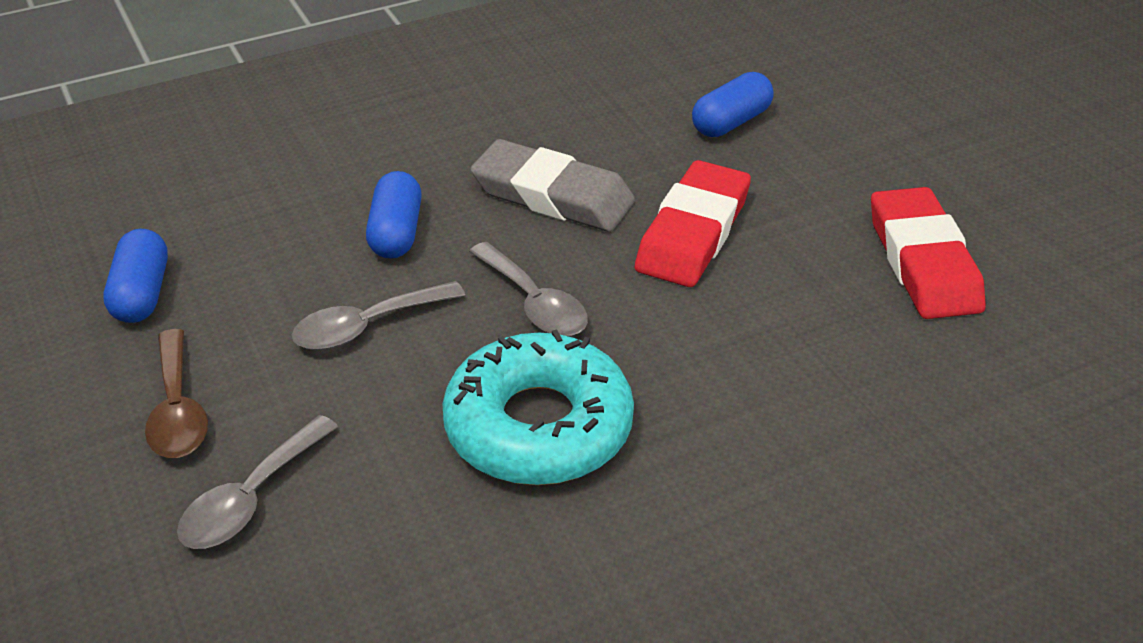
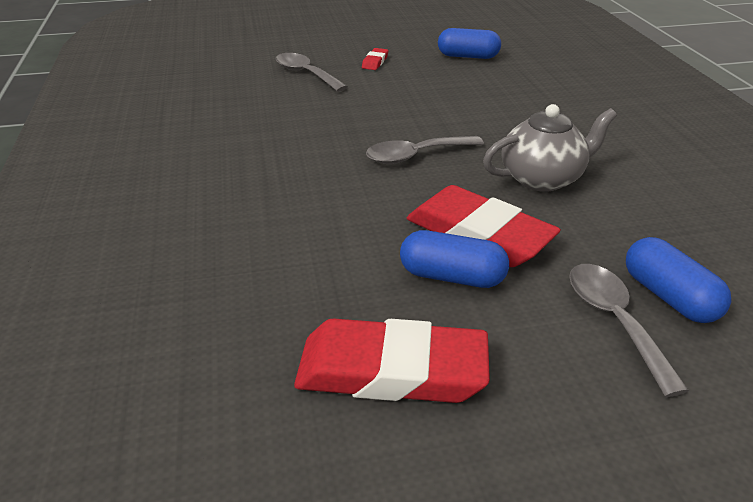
camera: 105 degrees right, 5 degrees down
(177, 410) = (375, 62): brown spoon -> red eraser
(366, 326) = (416, 105): grey spoon -> grey spoon (614, 320)
(396, 232) = (507, 119): blue capsule -> blue capsule (452, 277)
(538, 426) = (302, 143): turquoise donut -> none
(552, 195) = (542, 178): grey eraser -> grey teapot

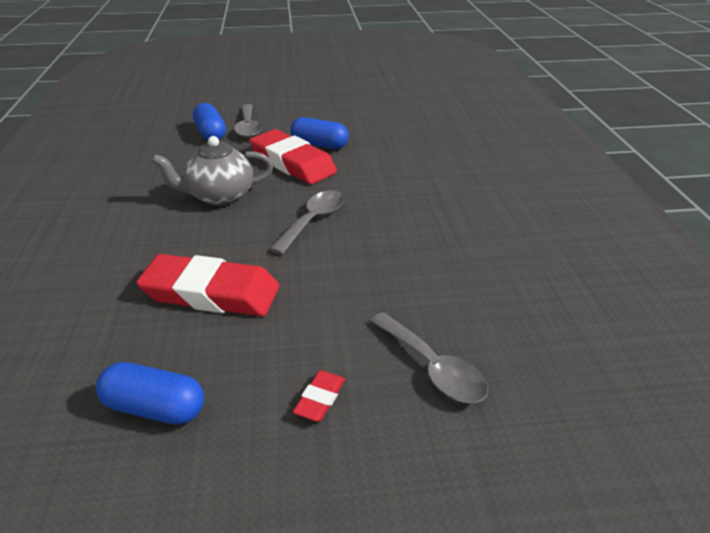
camera: 175 degrees left, 0 degrees up
(391, 370) = (360, 118): red eraser -> red eraser (211, 293)
(415, 156) = (313, 221): grey spoon -> grey spoon turned 45 degrees counterclockwise

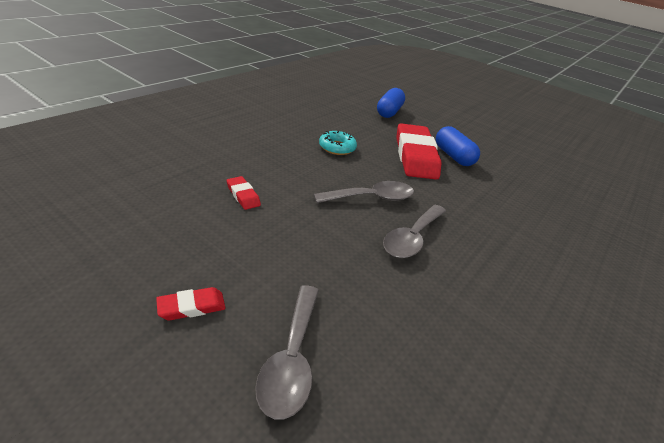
camera: 40 degrees right, 0 degrees up
(155, 408) = (116, 232): blue capsule -> none
(211, 293) = (243, 195): red eraser -> red eraser, size x0.43
(219, 196) = (337, 147): grey teapot -> turquoise donut
(248, 127) = (419, 120): grey spoon -> grey spoon (412, 238)

